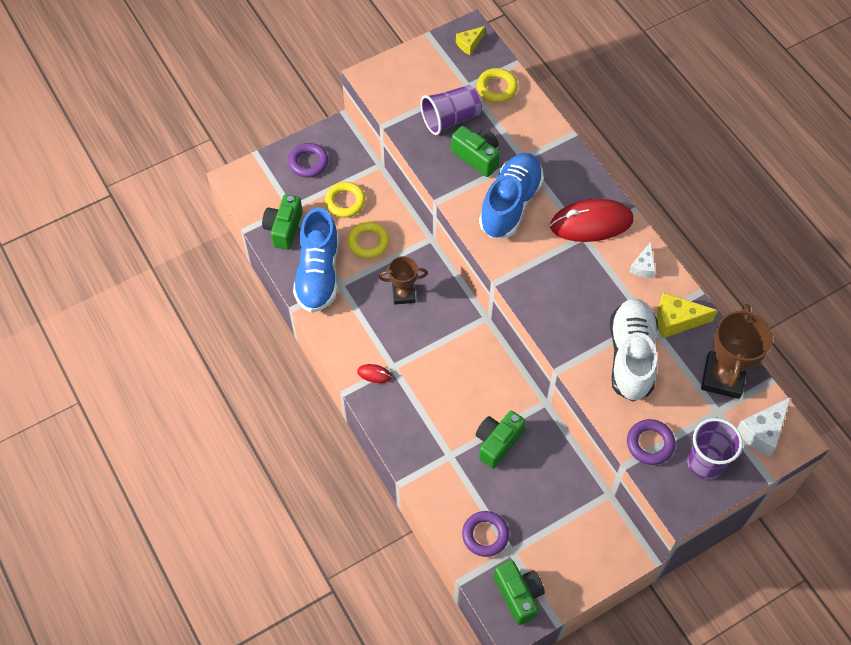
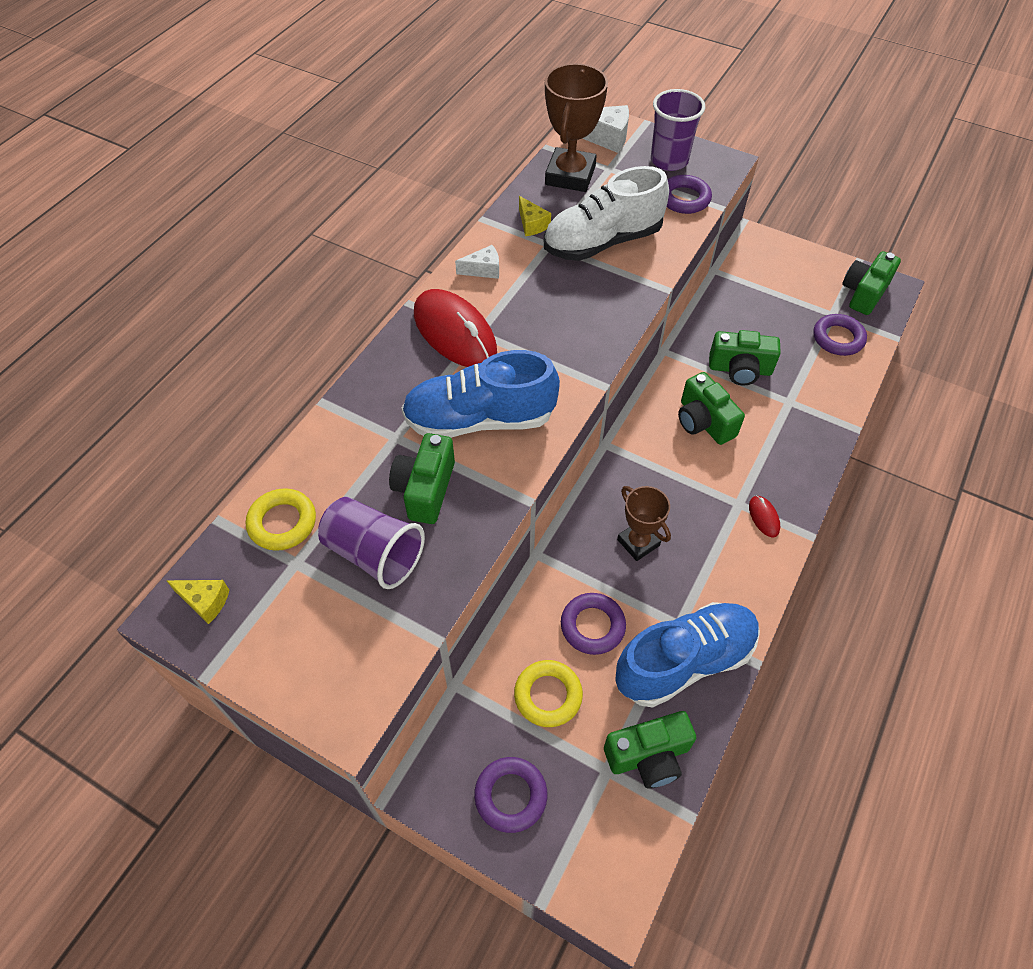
camera: 120 degrees left, 5 degrees down
(368, 242) = (592, 626): yellow ring -> purple ring
(467, 388) = (703, 422): none -> green camera
(676, 320) = (532, 224): yellow cheese -> yellow cheese, size x0.63
(723, 377) = (570, 175): brown trophy -> brown trophy turned 60 degrees counterclockwise

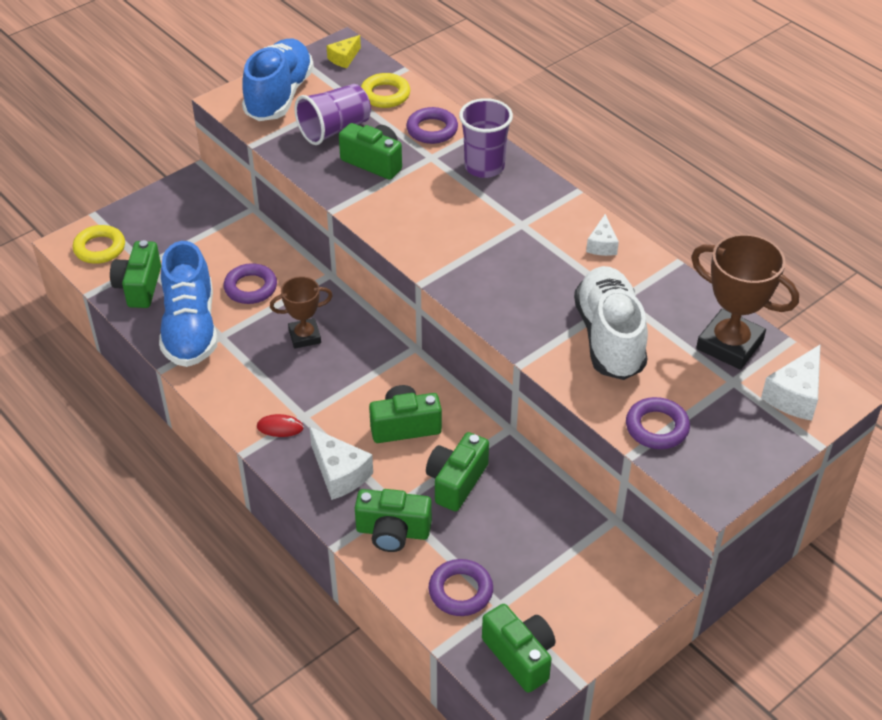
camera: 110 degrees right, 10 degrees down
(454, 333) = (528, 210): red mouse -> none
(480, 419) = (424, 203): blue shoe -> blue shoe (279, 96)
(510, 796) = (162, 216): purple ring -> purple ring (432, 130)
(532, 224) = (657, 294): yellow cheese -> none
(548, 695) = (215, 250): yellow ring -> yellow ring (100, 248)
(669, 160) = (732, 439): purple cup -> purple cup (484, 167)
(784, 451) = (339, 473): none -> white cheese
(816, 395) = (393, 532): none -> green camera

